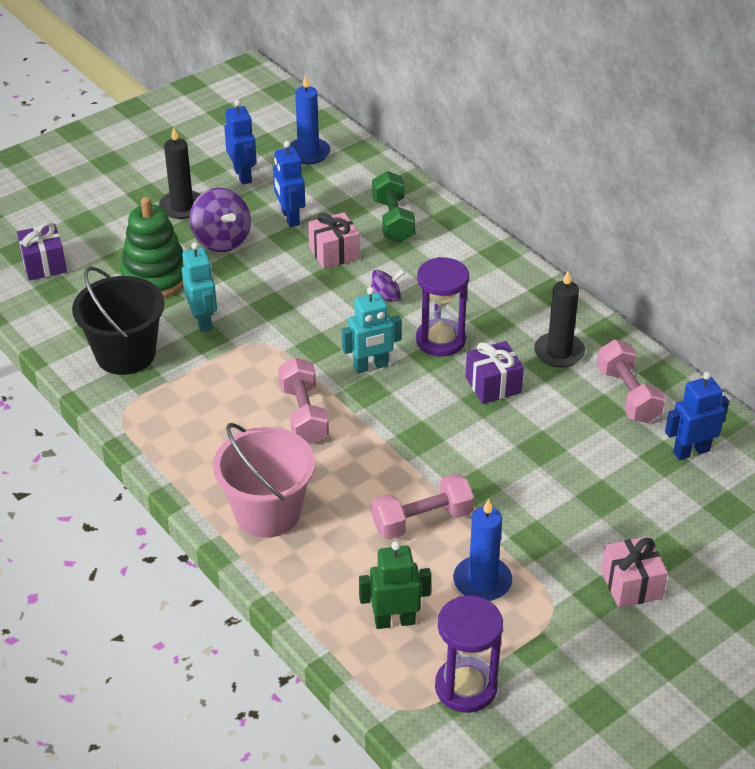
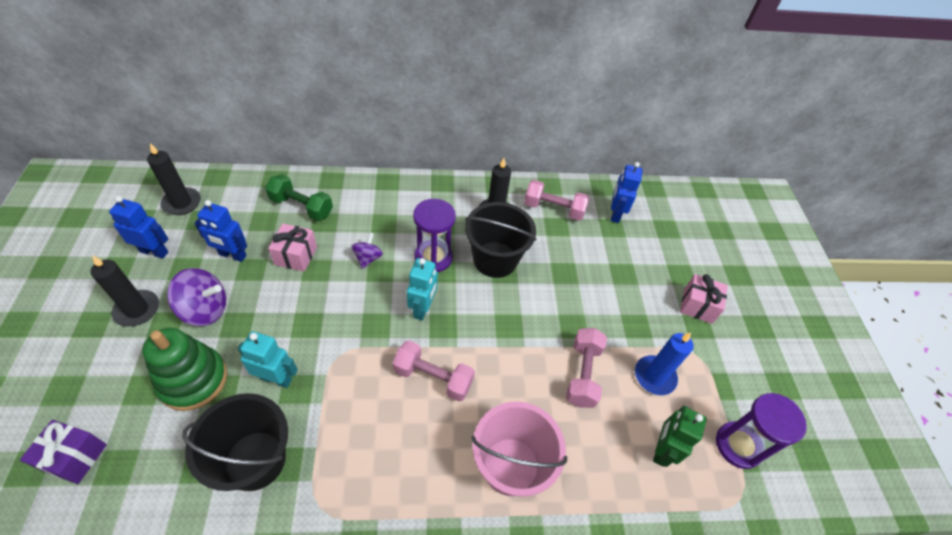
camera: 60 degrees left, 10 degrees up
(308, 153) = (182, 203): blue candle -> black candle
(493, 385) = (495, 259): purple gift -> black bucket

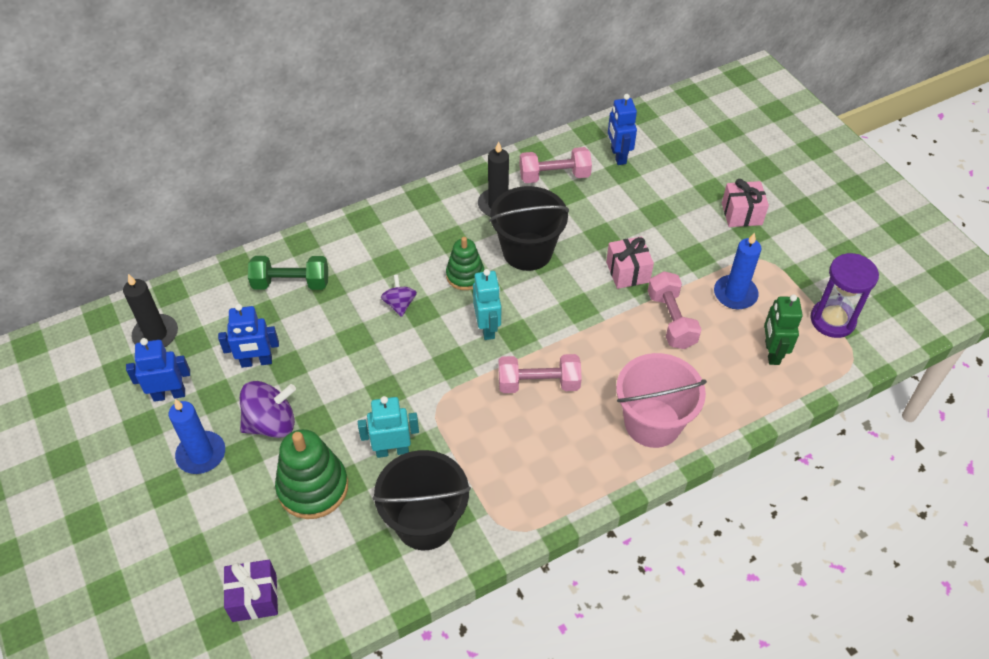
camera: 20 degrees left, 0 degrees up
(137, 310) = (201, 454): black candle -> blue candle
(296, 256) = (324, 333): pink gift -> pink gift (628, 272)
(433, 257) = (465, 275): purple hourglass -> green stacking toy

